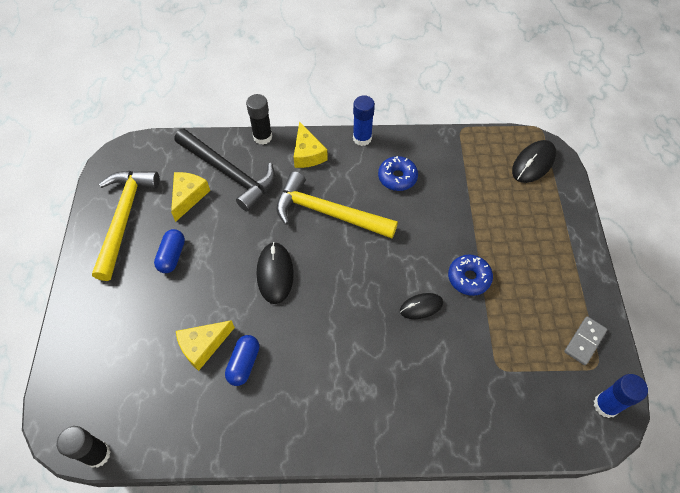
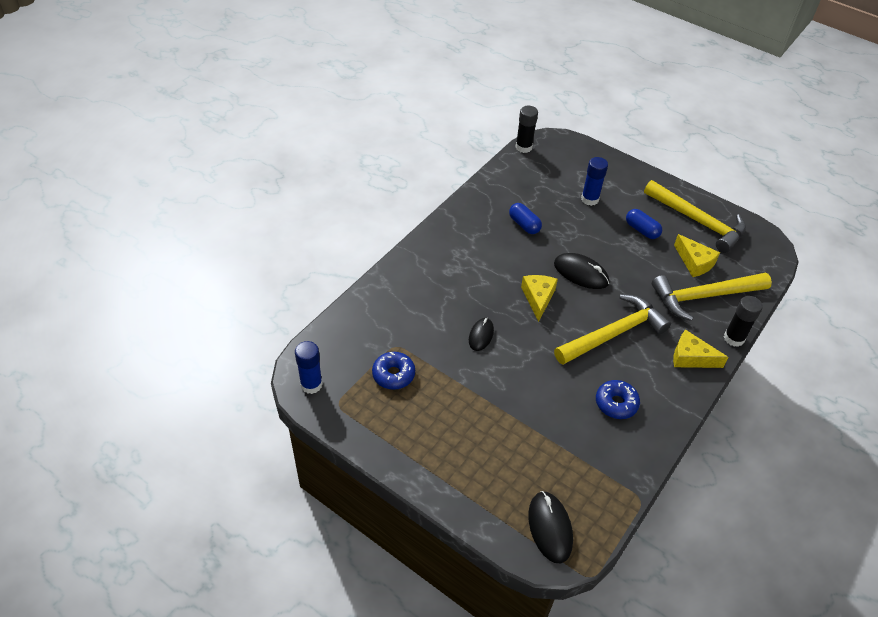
camera: 125 degrees right, 10 degrees down
(203, 346) = (554, 213): yellow cheese -> yellow cheese (538, 298)
(229, 173) = (704, 296): black hammer -> yellow hammer
(362, 138) = (683, 408): blue glue stick -> blue glue stick (589, 199)
(469, 278) = (477, 381): blue donut -> blue donut (393, 374)
(585, 341) = (361, 412): grey domino -> none

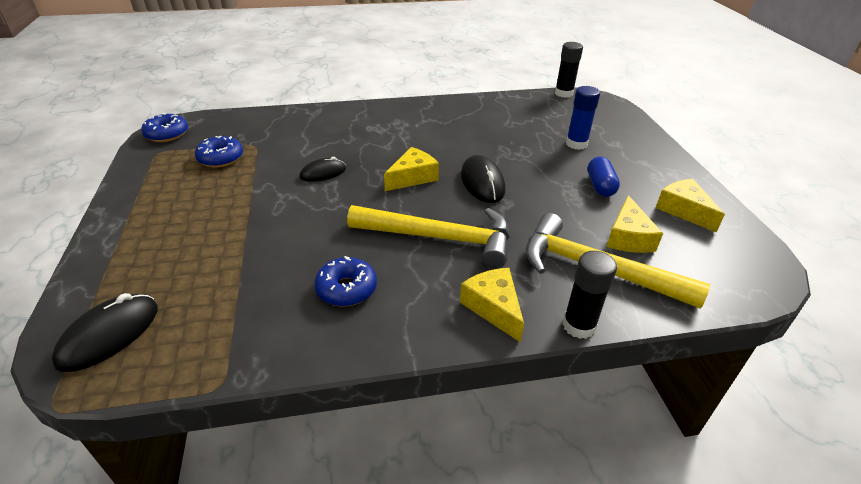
camera: 45 degrees right, 10 degrees down
(311, 384) = (167, 134): blue glue stick -> blue donut
(524, 225) = (483, 132): blue capsule -> none
(698, 221) = (683, 210): yellow hammer -> yellow cheese

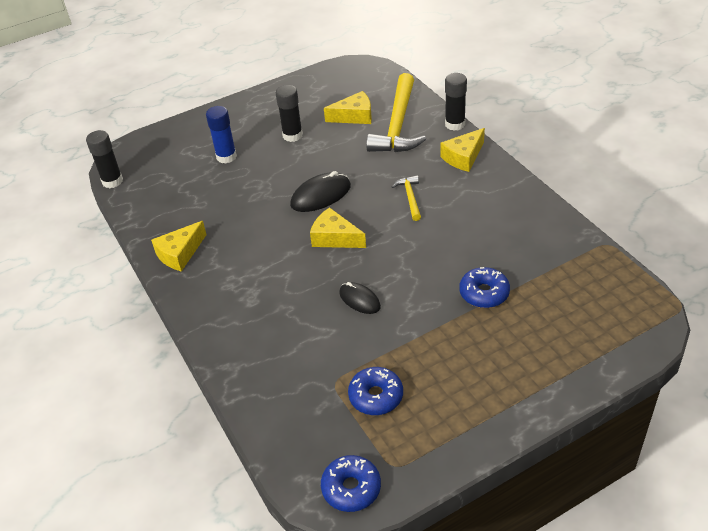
camera: 105 degrees left, 5 degrees up
(109, 335) = (621, 319): black mouse -> none
(346, 289) = (494, 224): blue donut -> blue donut (484, 293)
(440, 238) = (410, 198): yellow hammer -> yellow hammer, size x0.46
(600, 186) = (292, 135): blue capsule -> black glue stick
(683, 210) = (306, 97): yellow cheese -> yellow cheese (180, 254)

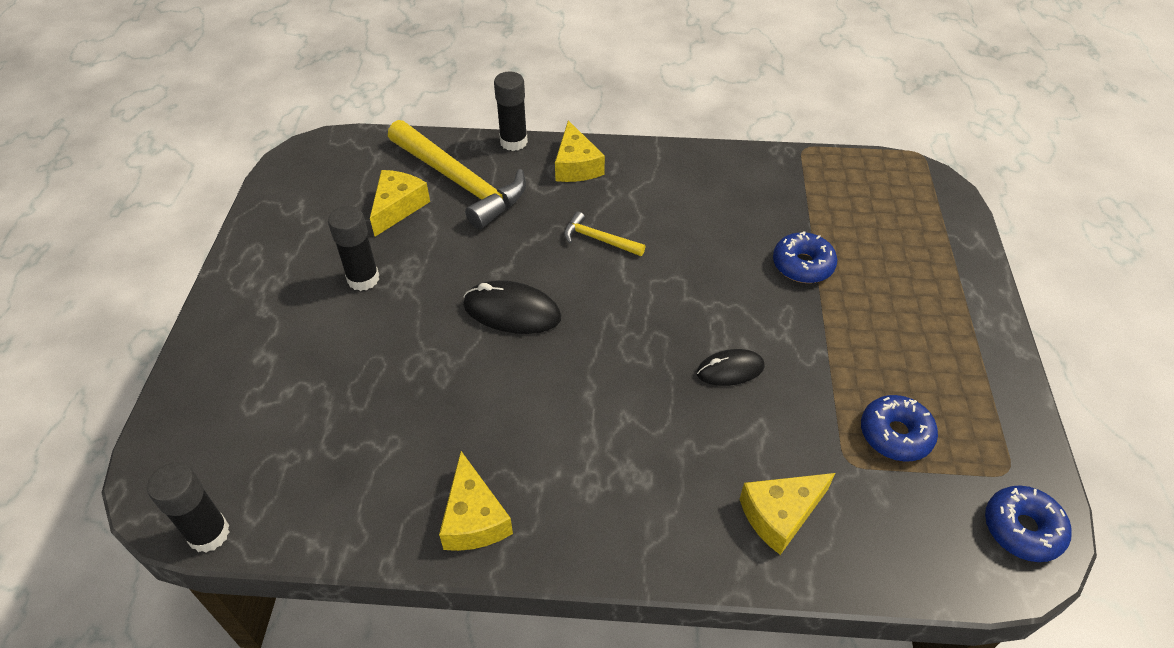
camera: 60 degrees left, 5 degrees up
(226, 157) = (323, 366): blue glue stick -> none
(321, 195) = (512, 311): black mouse -> black mouse turned 75 degrees counterclockwise
(334, 238) = (603, 338): yellow cheese -> yellow cheese (780, 515)

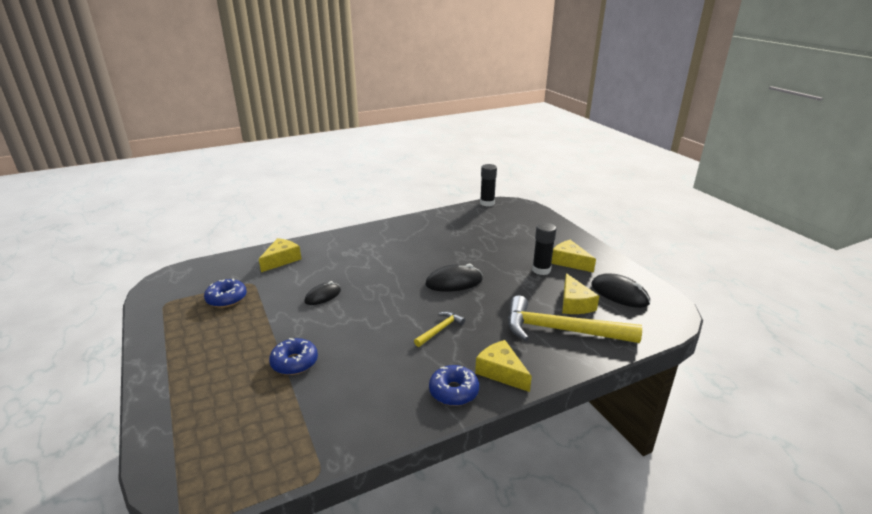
camera: 150 degrees right, 20 degrees down
(324, 197) = (619, 294): none -> black mouse
(474, 518) = (404, 227): yellow cheese -> yellow cheese (569, 262)
(513, 142) = (565, 372): black glue stick -> none
(598, 239) = (440, 330): yellow hammer -> yellow hammer turned 45 degrees counterclockwise
(1022, 529) = (164, 286): blue donut -> blue donut (453, 391)

